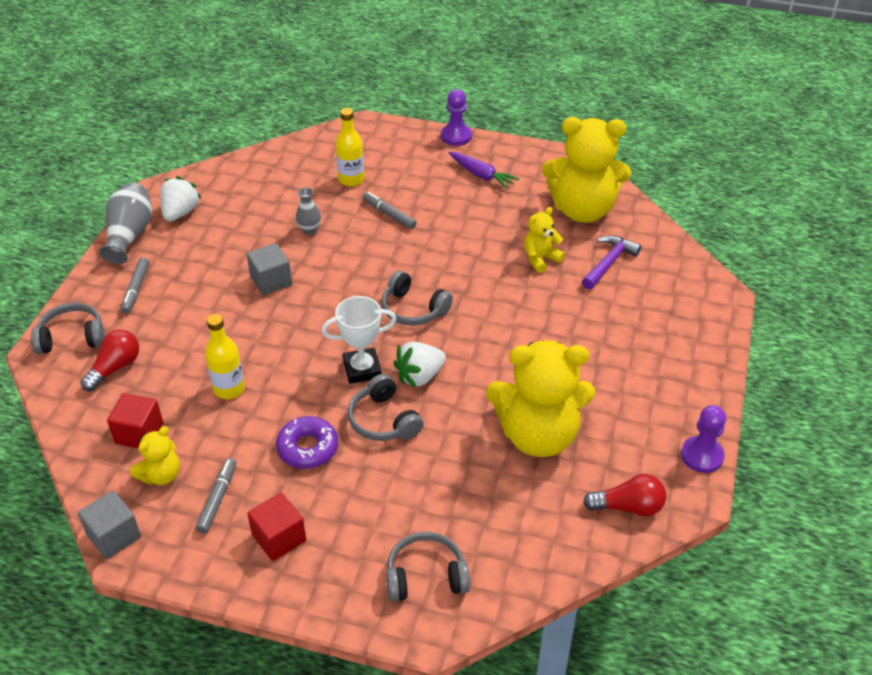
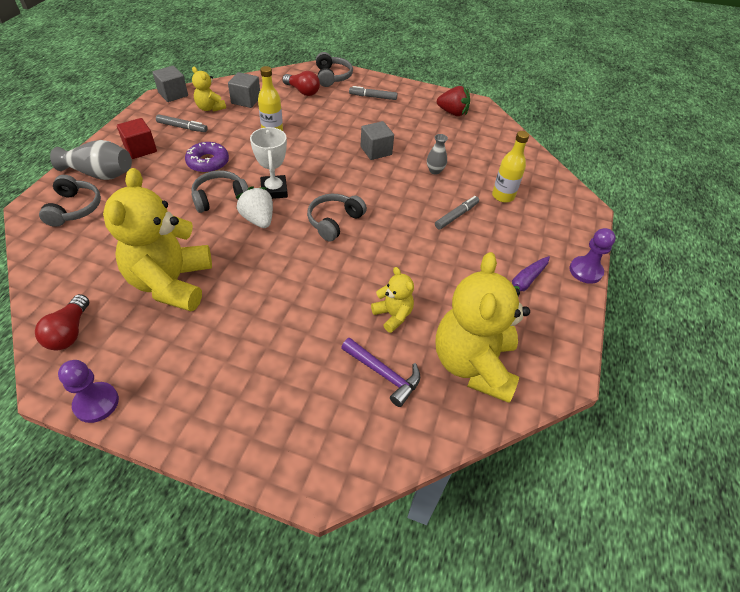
camera: 90 degrees right, 5 degrees up
(130, 235) = (428, 93): grey vase -> grey vase (100, 174)
(139, 433) = (246, 100): red cube -> grey cube
(180, 212) = (452, 113): white strawberry -> red strawberry

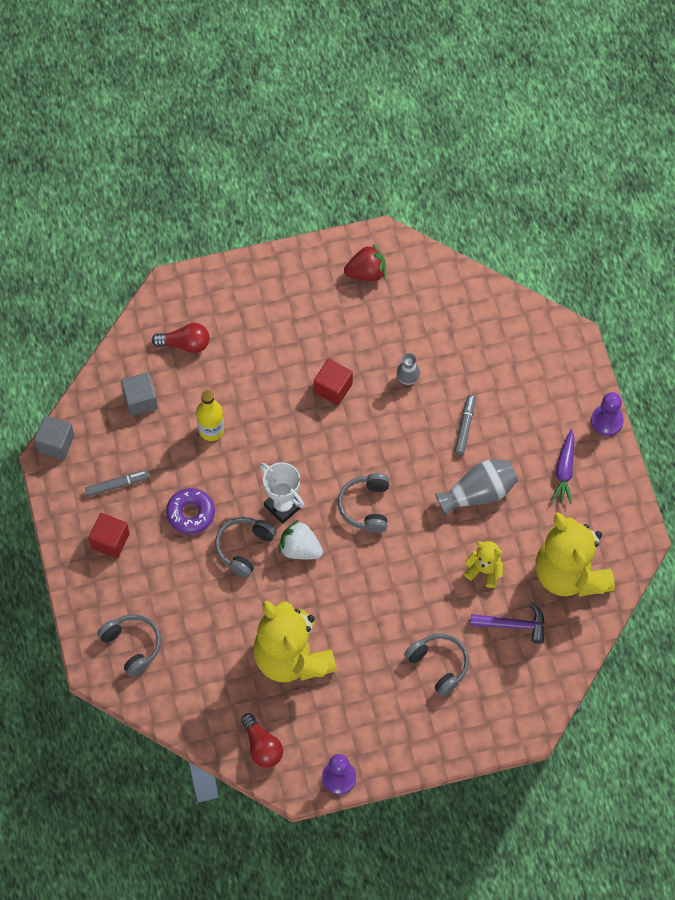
camera: 30 degrees left, 15 degrees up
(100, 174) = (108, 595): grey vase -> grey vase (478, 493)
(210, 108) = (115, 438): yellow teddy bear -> none
(332, 77) = (195, 295): grey headphones -> grey headphones (439, 665)
(373, 97) = (266, 302): grey marker -> none
(376, 151) = (333, 388): grey cube -> red cube
(503, 196) = (490, 372): yellow bottle -> none

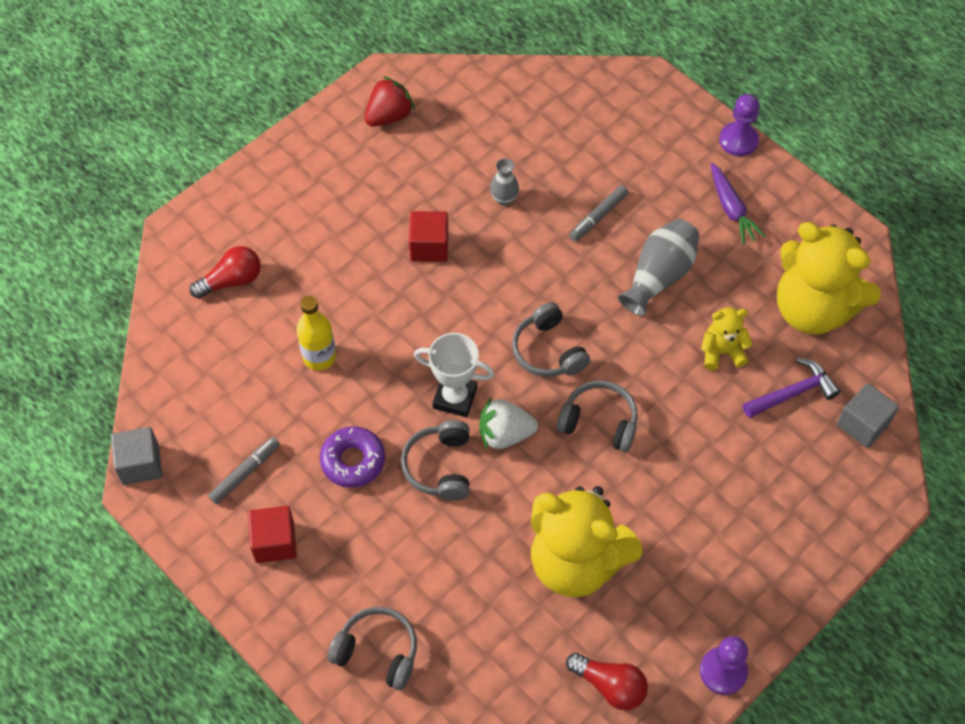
camera: 30 degrees left, 5 degrees down
(140, 400) = (215, 366): grey cube -> grey cube (863, 424)
(439, 665) = (745, 479): grey headphones -> grey headphones (599, 422)
(465, 427) = (598, 217): grey marker -> grey marker turned 120 degrees counterclockwise

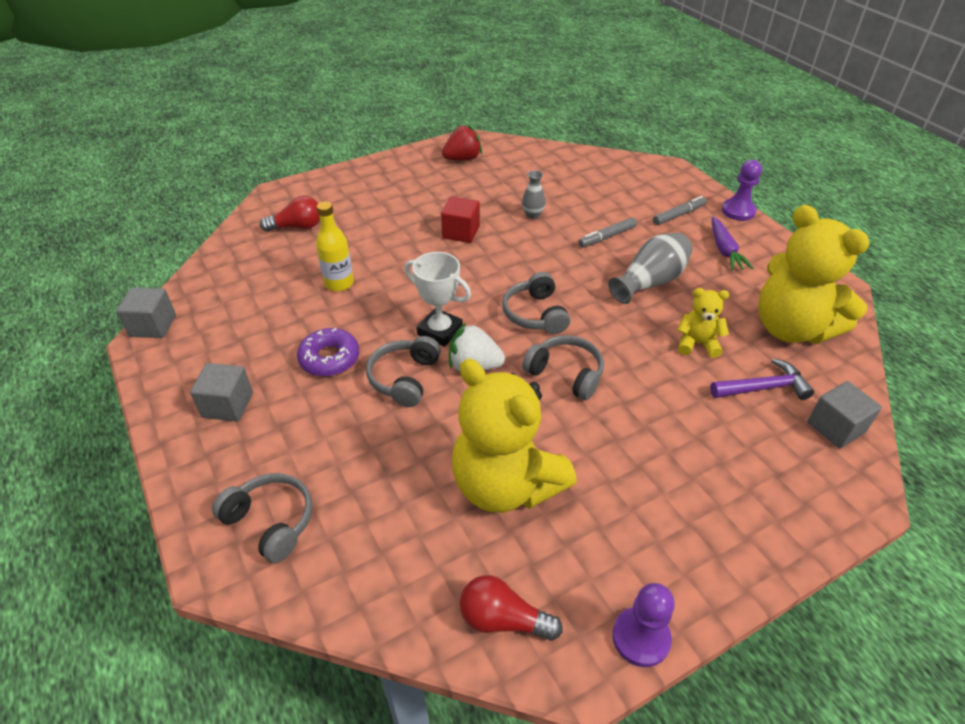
camera: 15 degrees right, 15 degrees down
(245, 473) = (233, 349): grey marker -> grey marker (679, 215)
(275, 542) = (228, 405): red cube -> grey cube
(610, 686) = (503, 619): red light bulb -> red light bulb turned 150 degrees clockwise

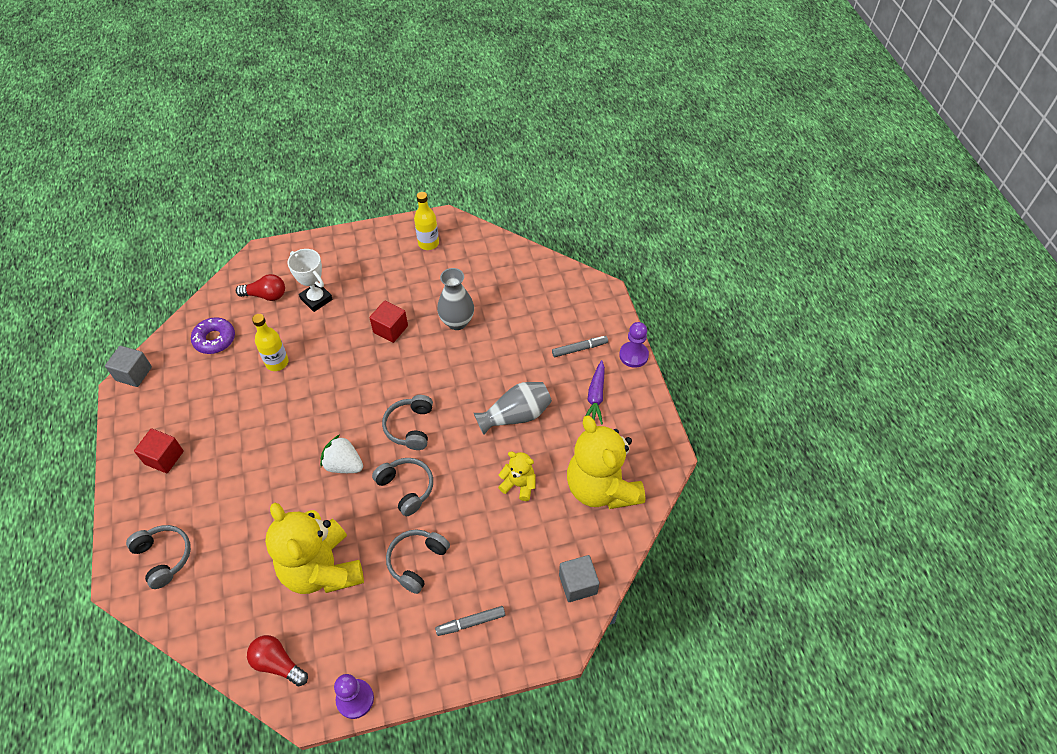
camera: 15 degrees right, 10 degrees up
(228, 405) = (164, 457): grey cube -> red cube
(329, 358) = (245, 433): purple donut -> purple donut (214, 339)
(404, 378) = (290, 464): grey headphones -> grey headphones (417, 562)
(440, 331) = (332, 427): white trophy -> white trophy (316, 299)
(463, 159) = (428, 243): red strawberry -> yellow bottle
(532, 215) = (457, 322): grey vase -> grey vase, size x1.76
(607, 237) = (506, 360): grey marker -> grey marker (471, 622)
(763, 388) = (545, 537): purple hammer -> none

